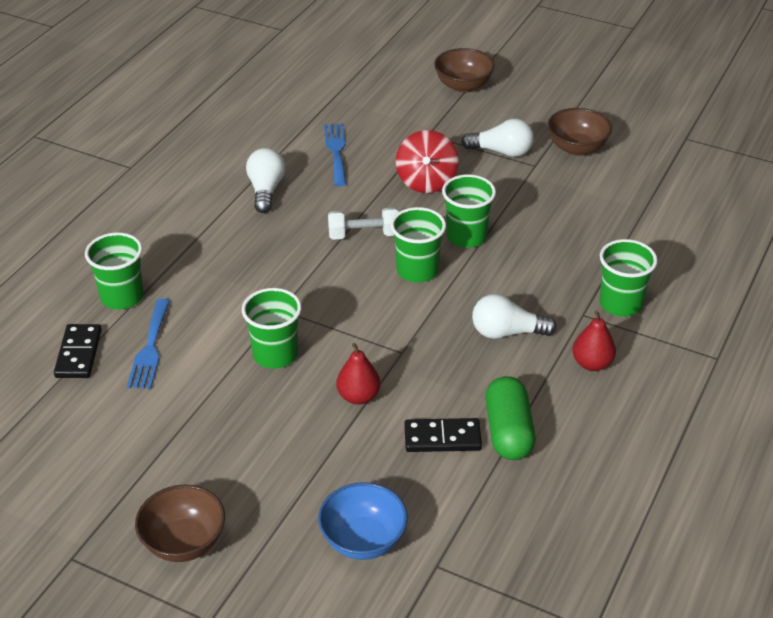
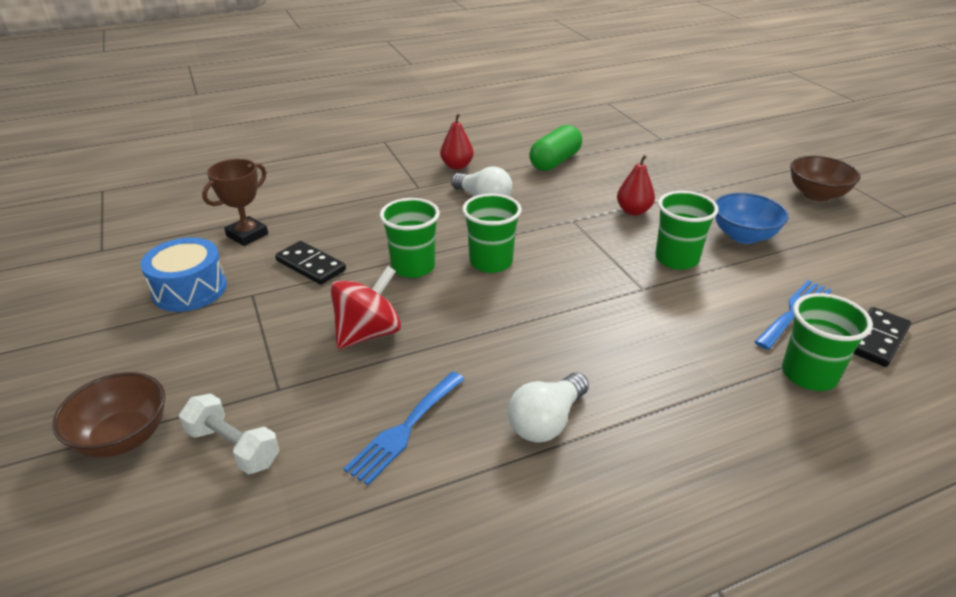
camera: 140 degrees left, 5 degrees down
(363, 235) = (498, 313): white dumbbell -> white dumbbell (233, 447)
(363, 540) = (695, 158): blue bowl -> blue bowl (743, 236)
(442, 438) = (599, 174): black domino -> black domino (311, 265)
(501, 151) = (251, 324): white light bulb -> none
(576, 148) = (189, 289): brown bowl -> blue drum
(620, 304) = (385, 181): green cup -> none
(621, 197) = (247, 235): none -> brown trophy

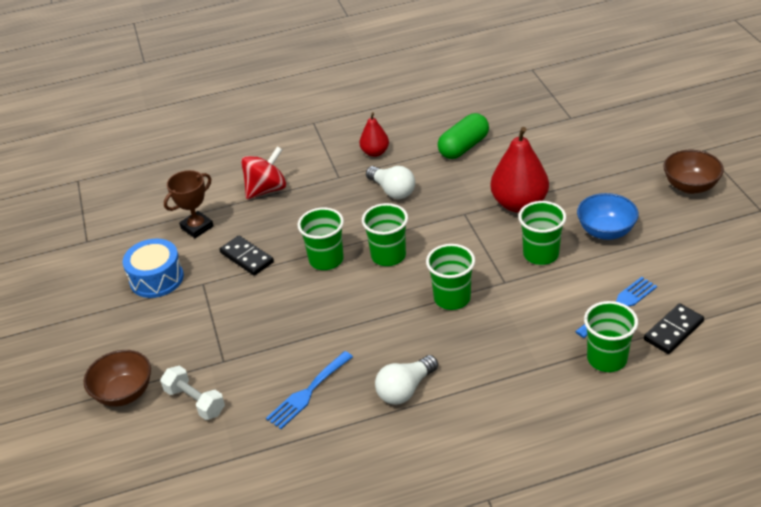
camera: 10 degrees right, 5 degrees up
(368, 333) = (287, 318): red spinning top -> red spinning top (266, 189)
(582, 307) = (452, 298): none -> green cup
(633, 211) = (519, 204): red pear -> red pear, size x1.80

